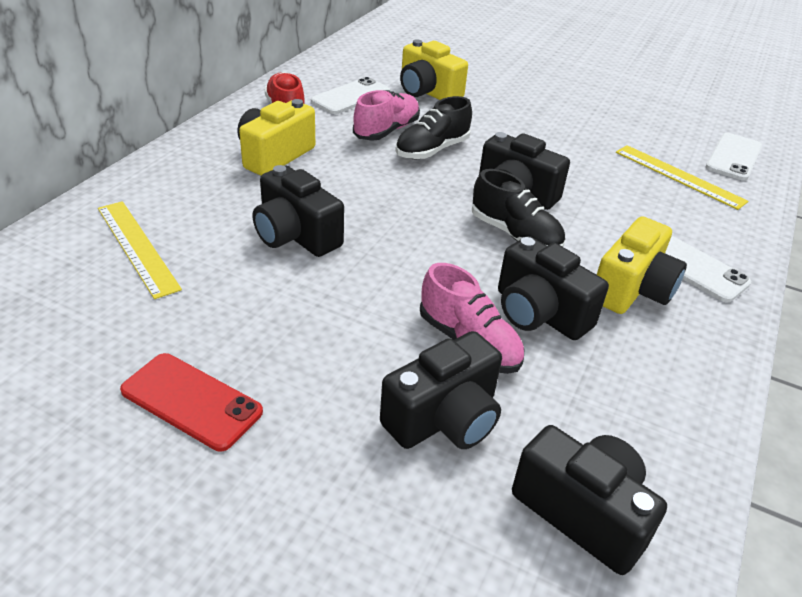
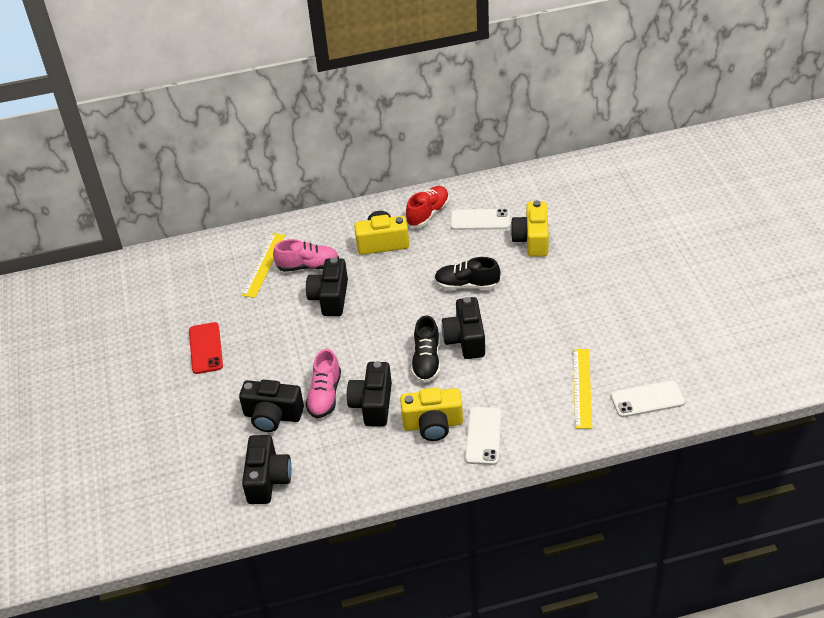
camera: 55 degrees right, 5 degrees up
(386, 131) = (462, 257): pink shoe -> pink shoe (308, 266)

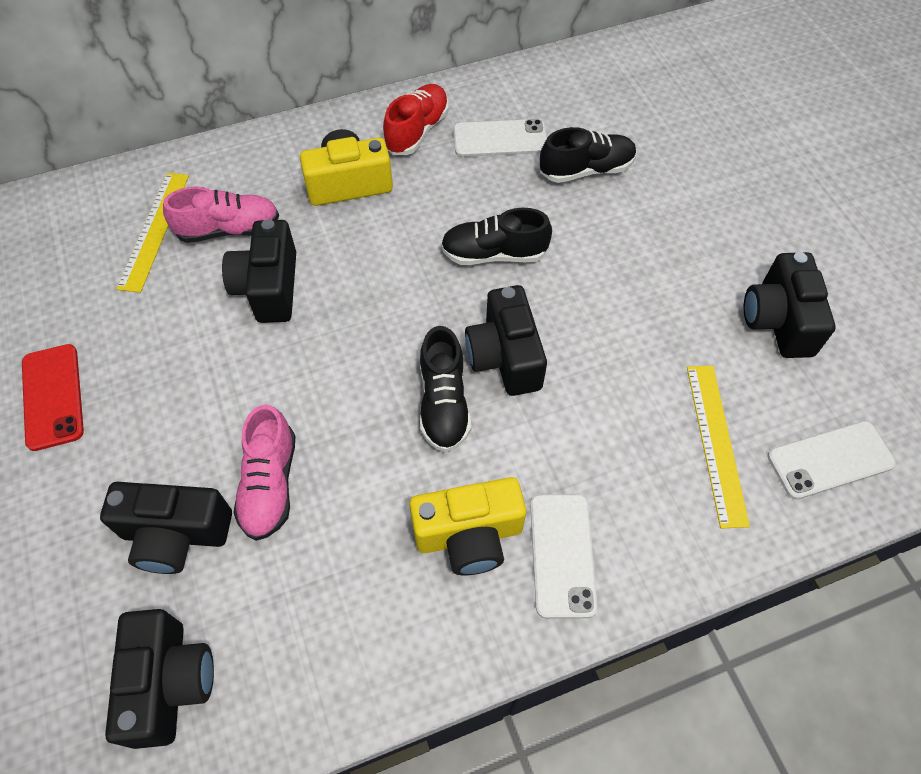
camera: 10 degrees left, 15 degrees up
(372, 404) = (357, 498): black camera -> black camera (778, 320)
(532, 240) = (586, 170): yellow camera -> black shoe

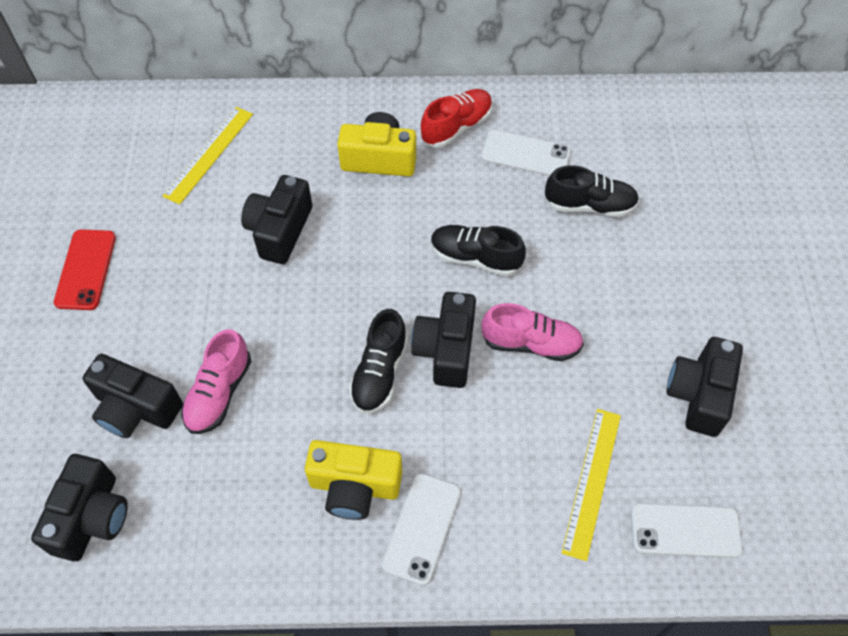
camera: 20 degrees right, 0 degrees up
(229, 229) = (267, 171): pink shoe -> pink shoe (531, 343)

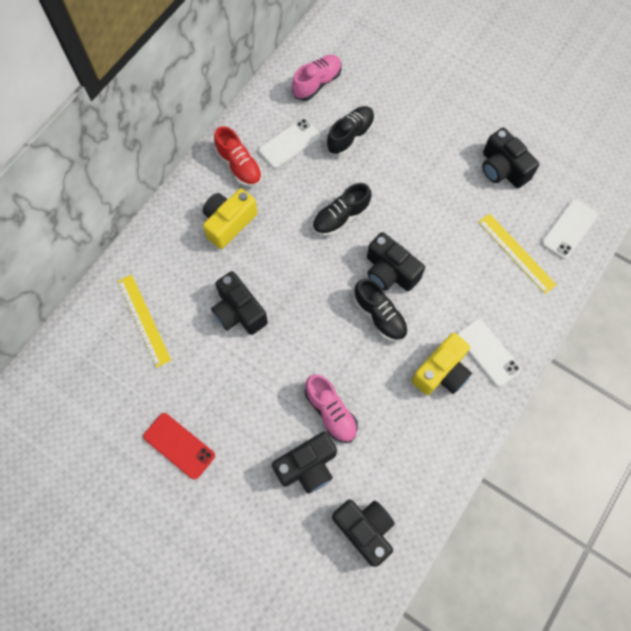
camera: 55 degrees left, 10 degrees up
(456, 127) = (239, 166): red shoe -> red shoe turned 150 degrees clockwise
(531, 343) = (416, 226): pink shoe -> pink shoe (317, 83)

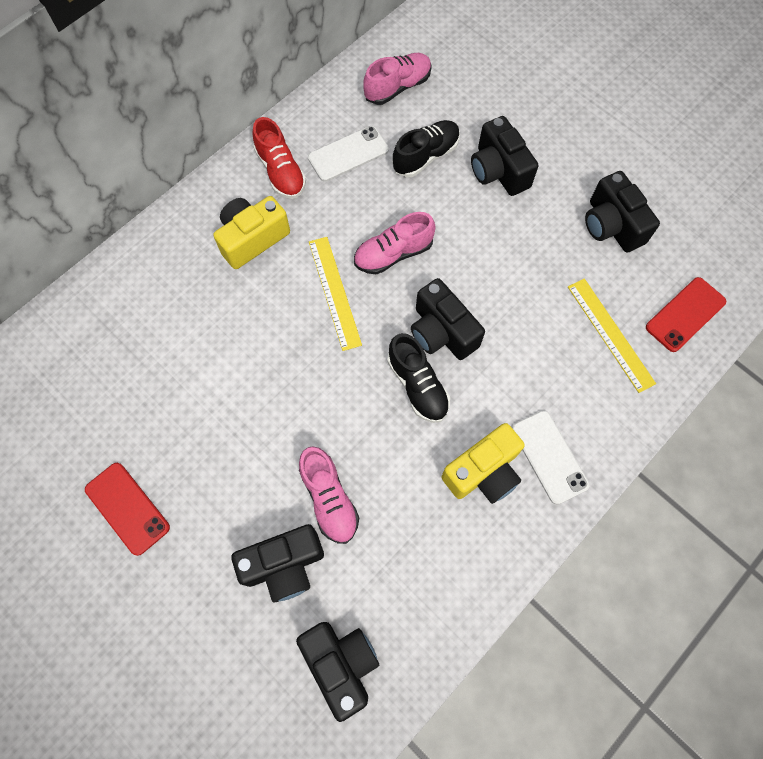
camera: 10 degrees right, 0 degrees up
(144, 320) = (121, 341): yellow ruler -> yellow ruler (334, 292)
(239, 312) = (240, 351): black camera -> black camera (498, 170)
(341, 217) = (393, 254): black shoe -> pink shoe
(569, 229) = (685, 314): white phone -> red phone

